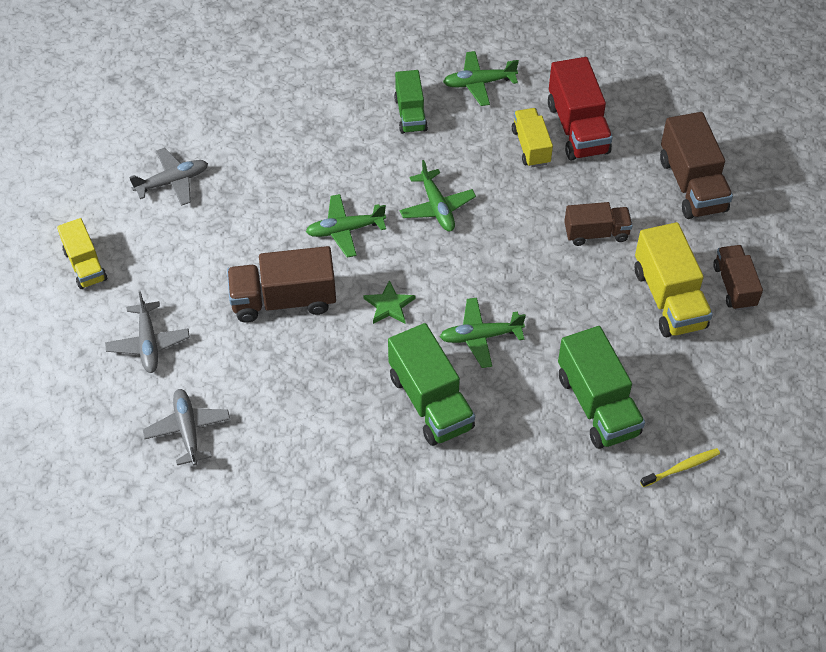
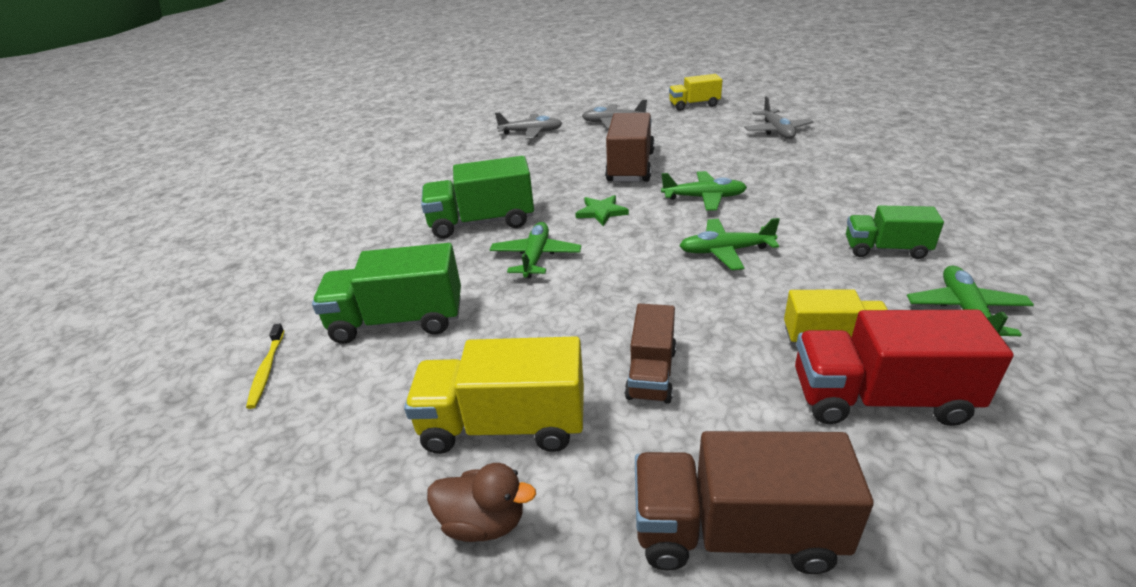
camera: 110 degrees right, 20 degrees down
(345, 230) = (704, 197): green plane -> green plane turned 90 degrees clockwise
(734, 286) = (483, 522): brown truck -> brown duck

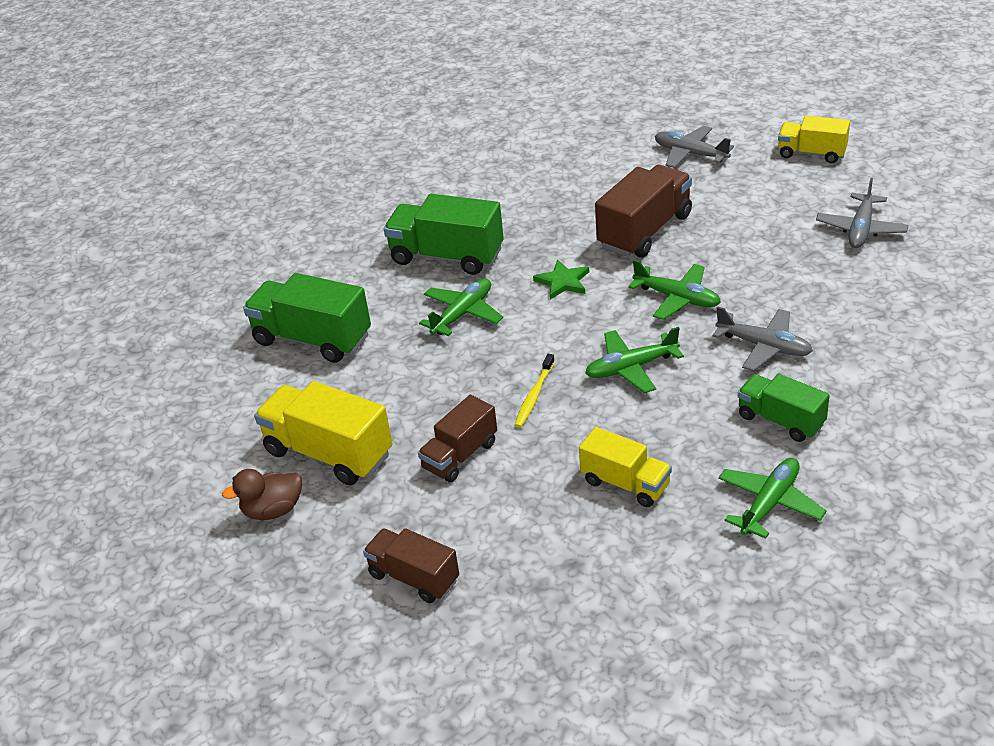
camera: 30 degrees right, 5 degrees up
(266, 370) = (201, 349): yellow toothbrush -> yellow toothbrush (534, 396)
(483, 522) = (273, 510): brown duck -> brown duck turned 120 degrees clockwise
(531, 132) = (588, 142): grey plane -> grey plane (764, 346)
(725, 251) = (631, 368): green plane -> green plane turned 45 degrees counterclockwise
(735, 531) = (414, 577): brown truck -> brown truck, size x0.63
(880, 398) = (605, 540): red truck -> none

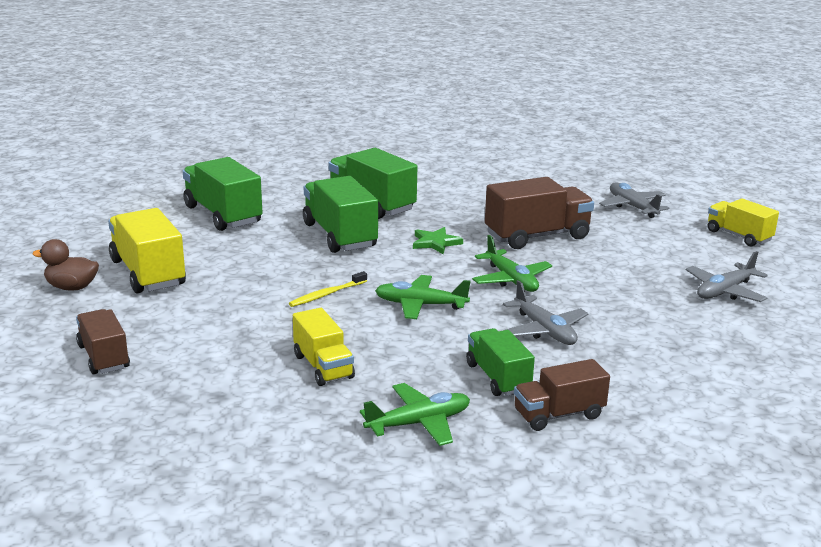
camera: 25 degrees right, 15 degrees down
(460, 455) = (229, 306): brown truck -> brown truck (558, 414)
(462, 314) = (340, 235): green plane -> green truck

